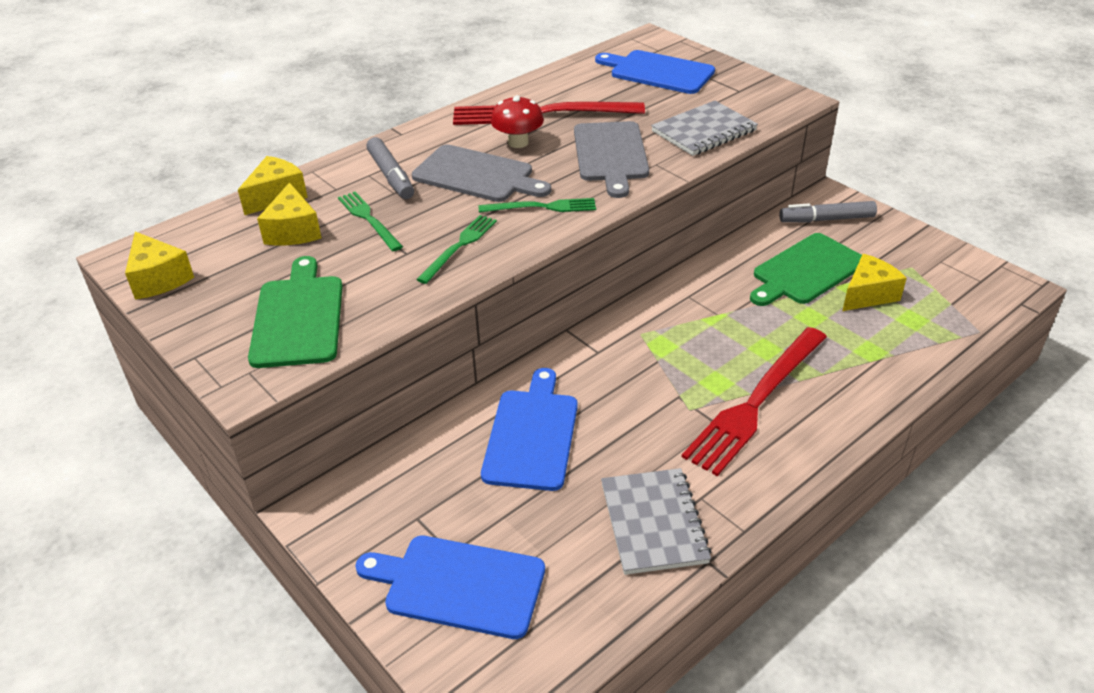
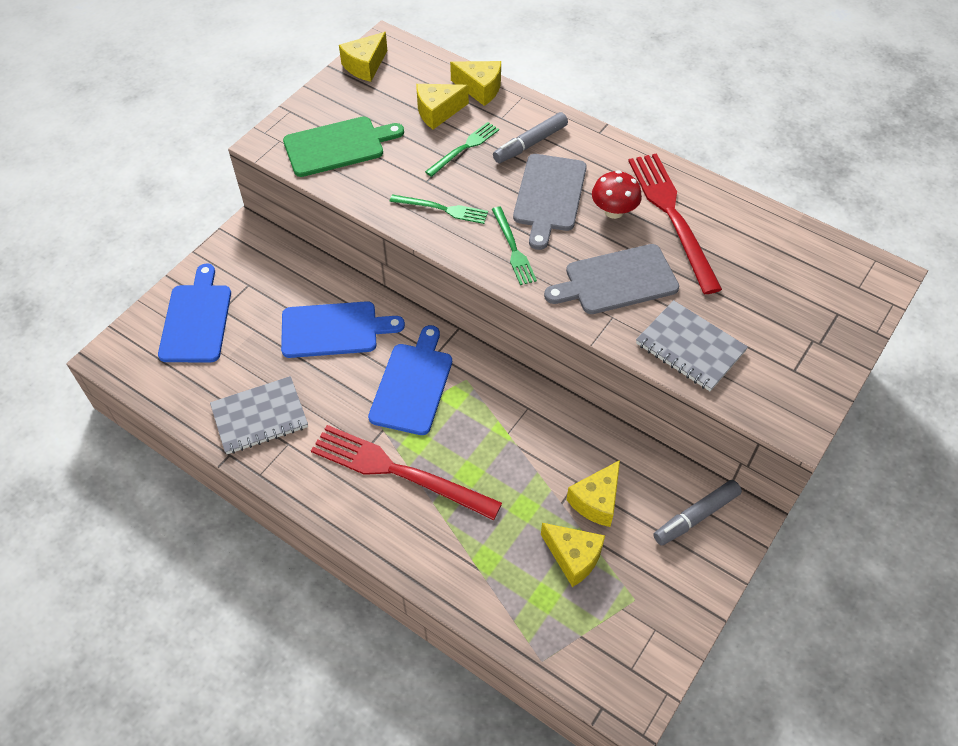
camera: 75 degrees right, 15 degrees up
(658, 72) = (804, 294): blue cutting board -> blue cutting board (412, 385)
(806, 271) = (596, 501): green cutting board -> yellow cheese
(826, 219) = (696, 516): grey marker -> grey marker turned 105 degrees counterclockwise

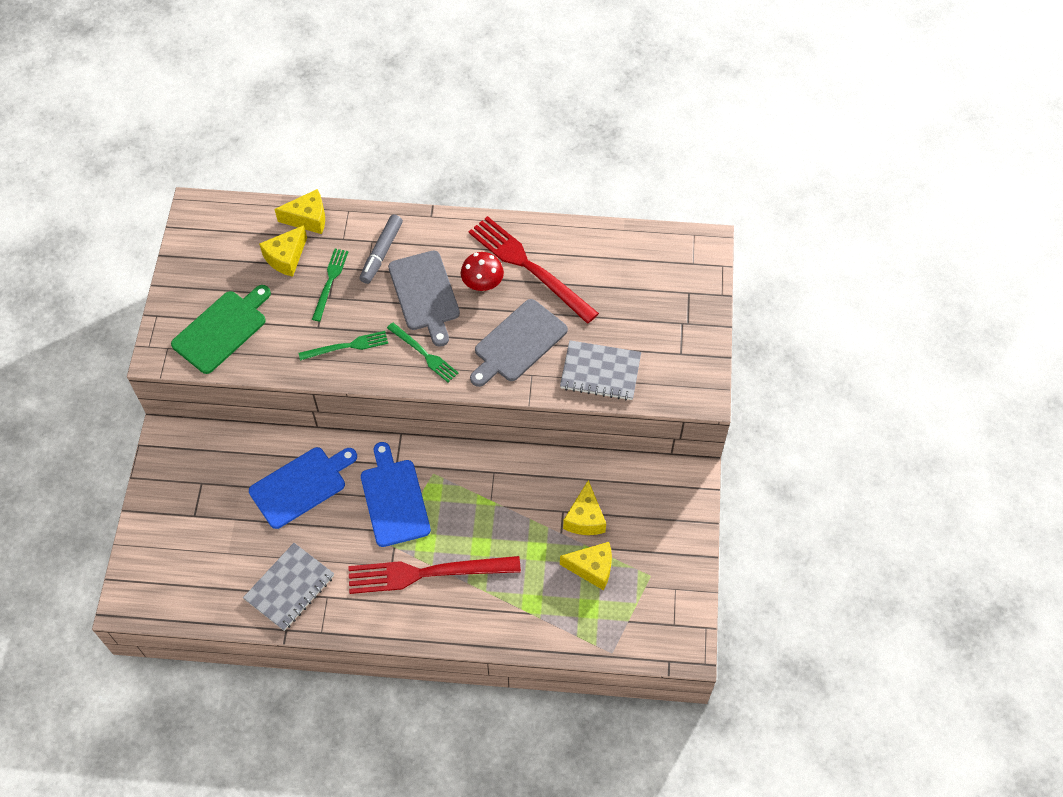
camera: 30 degrees left, 5 degrees up
(196, 320) = (178, 535): blue cutting board -> none
(365, 66) = (193, 241): yellow cheese -> none
(696, 516) = (660, 492): grey marker -> none

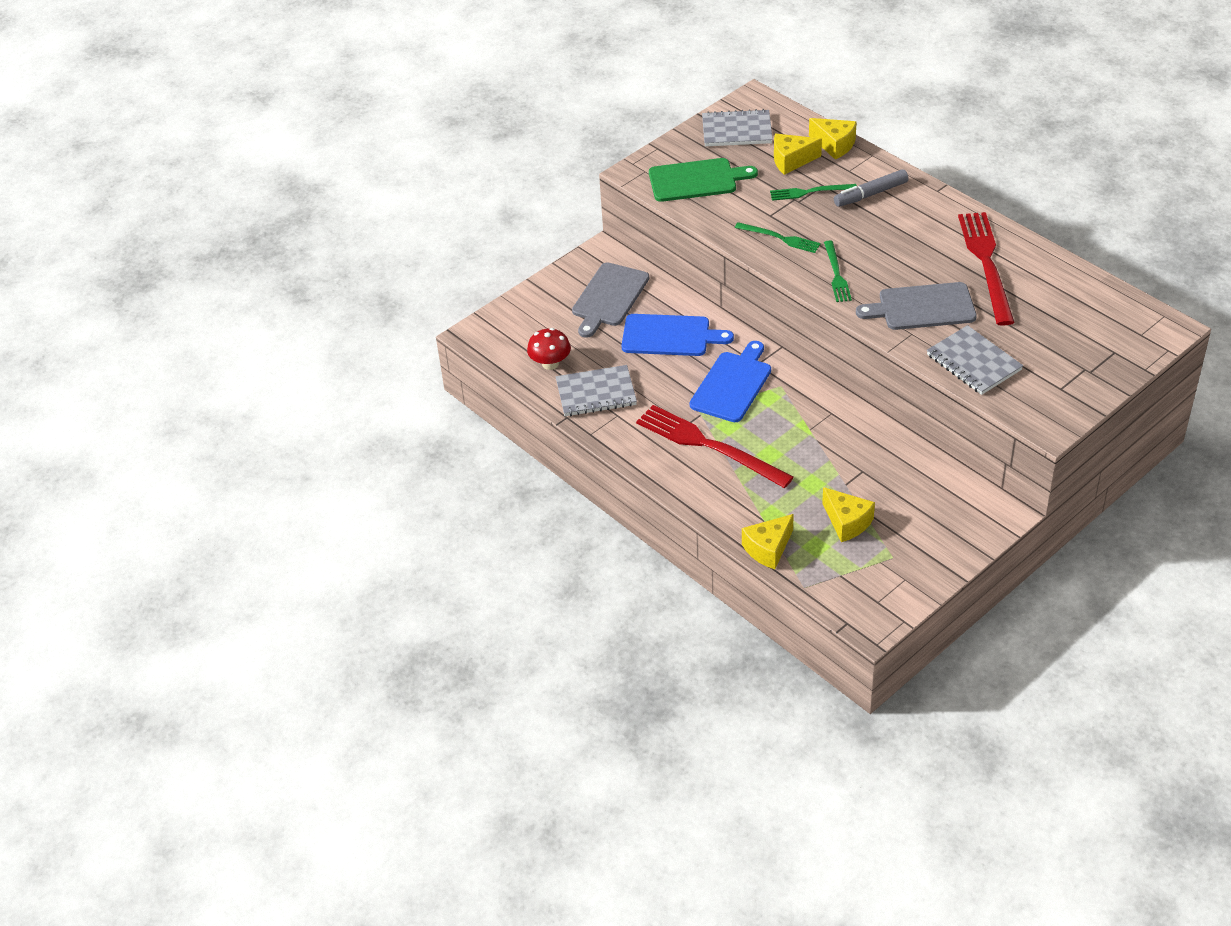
camera: 45 degrees right, 15 degrees down
(211, 253) = (737, 131): none -> grey notebook
(330, 282) = (809, 192): green fork -> green fork turned 150 degrees counterclockwise
(425, 294) = (878, 237): grey cutting board -> grey cutting board (609, 297)
(482, 284) = (934, 254): red mushroom -> red mushroom (550, 364)
(585, 518) = (876, 486): yellow cheese -> yellow cheese (768, 549)

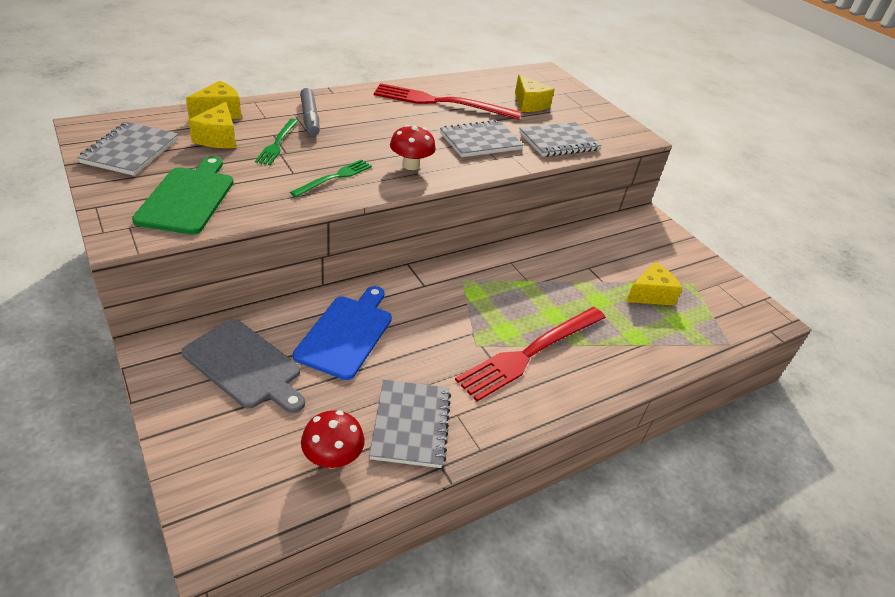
camera: 85 degrees left, 5 degrees down
(732, 384) = (446, 310): blue cutting board -> none
(768, 549) = (681, 353): yellow cheese -> yellow cheese (529, 104)
(836, 274) = (411, 165): green fork -> red mushroom
(922, 307) = (480, 141): grey cutting board -> grey notebook

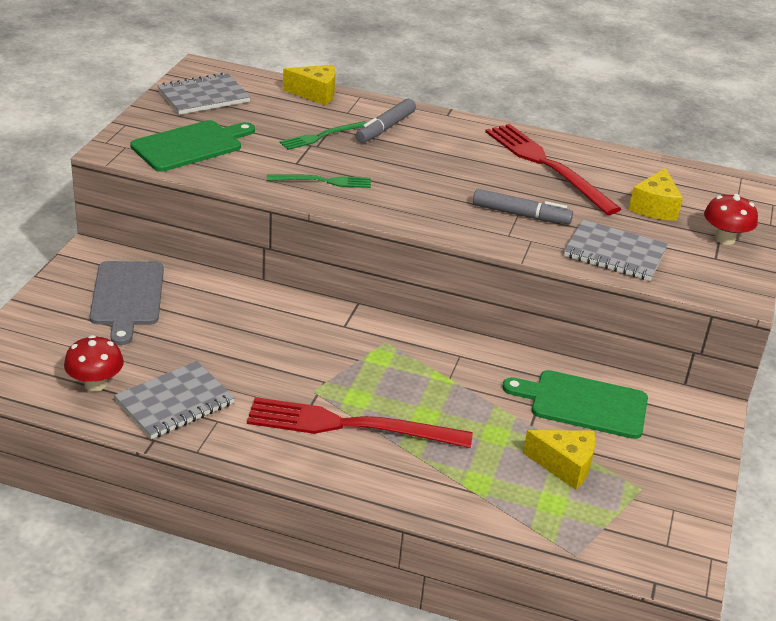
camera: 50 degrees right, 5 degrees down
(218, 138) = (281, 113): yellow cheese -> none
(346, 333) = (225, 320): blue cutting board -> none
(411, 165) = (409, 202): red mushroom -> red mushroom (724, 239)
(480, 141) = (521, 215): grey notebook -> grey marker
(603, 251) = (583, 404): none -> green cutting board

